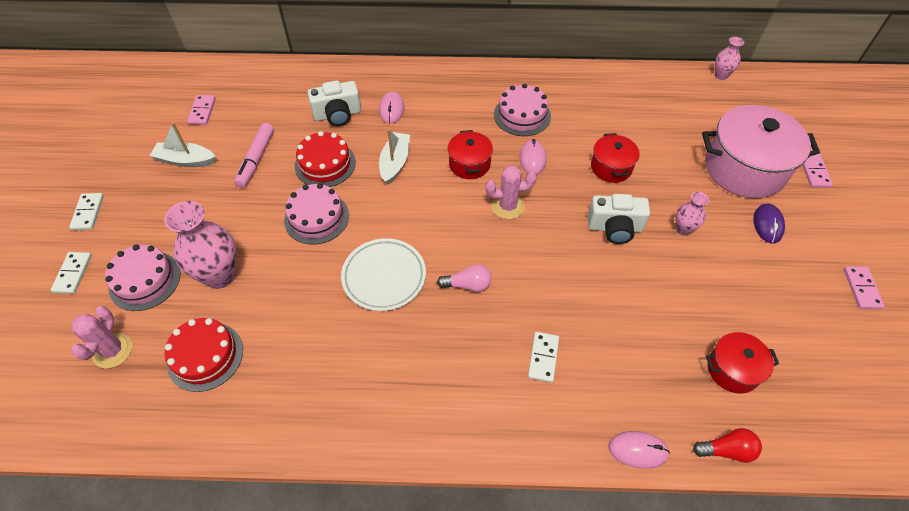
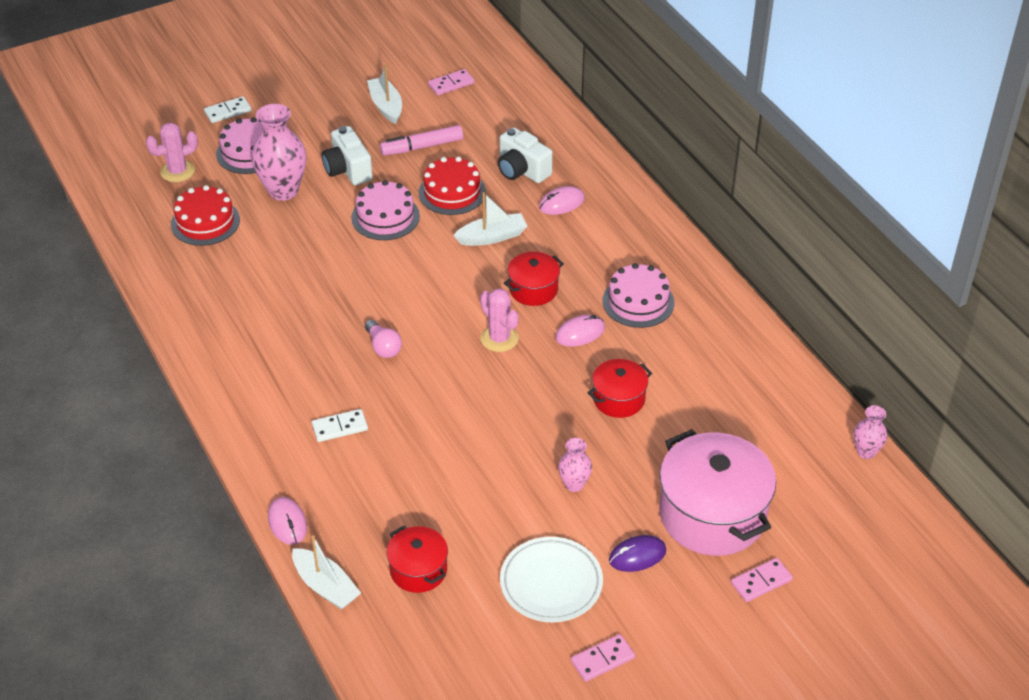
camera: 60 degrees right, 10 degrees down
(88, 213) = (289, 85): white domino -> none
(384, 277) = (353, 289): white plate -> white plate (551, 583)
(614, 228) = (533, 428): white camera -> white camera (348, 170)
(726, 450) = (326, 586): red light bulb -> white boat

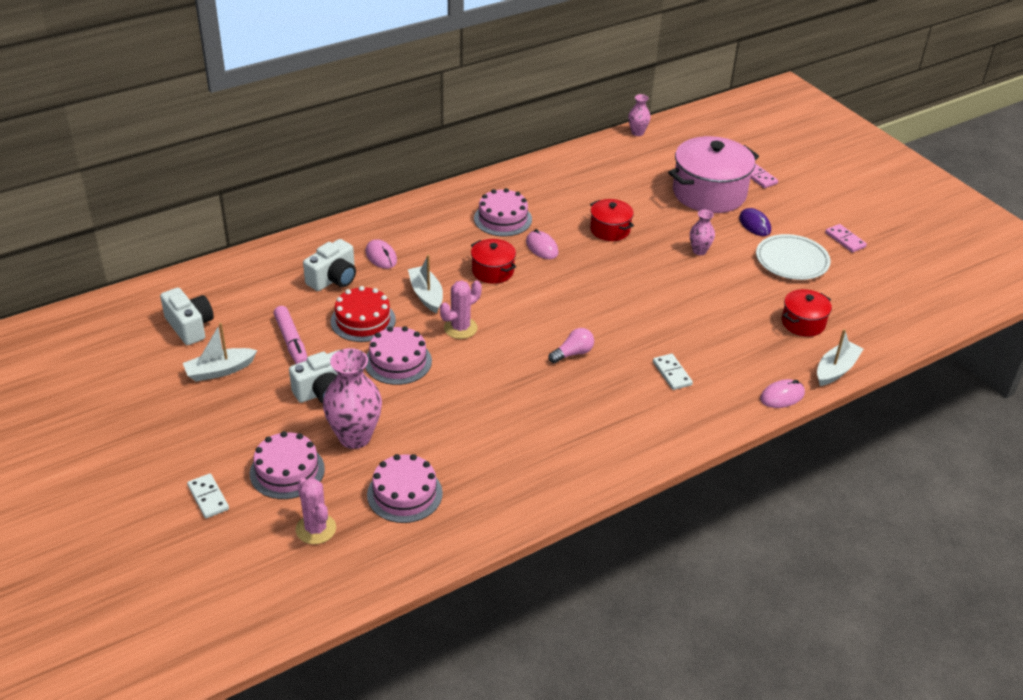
camera: 95 degrees left, 5 degrees down
(205, 222) = (404, 494): red cake -> pink cake
(451, 84) = (190, 326): pink domino -> white camera
(499, 338) = (553, 288): pink cactus -> pink cactus (460, 328)

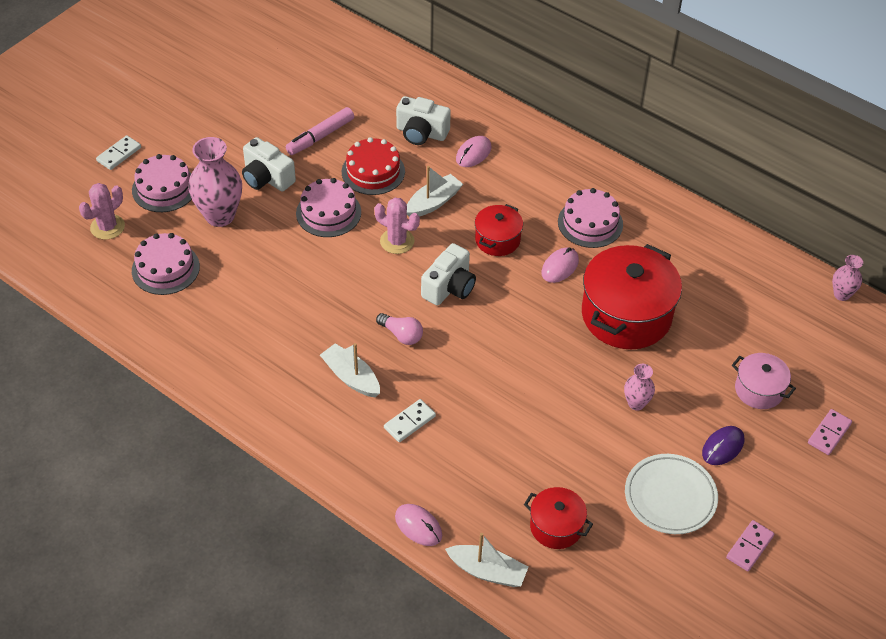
camera: 70 degrees right, 10 degrees up
(190, 326) = (310, 69): white camera -> white camera (449, 287)
(220, 370) = (264, 107): white boat -> white boat (351, 377)
(610, 230) = (626, 315): red pot -> red pot, size x1.92
(709, 193) = (759, 390): pink pot -> pink pot, size x0.52

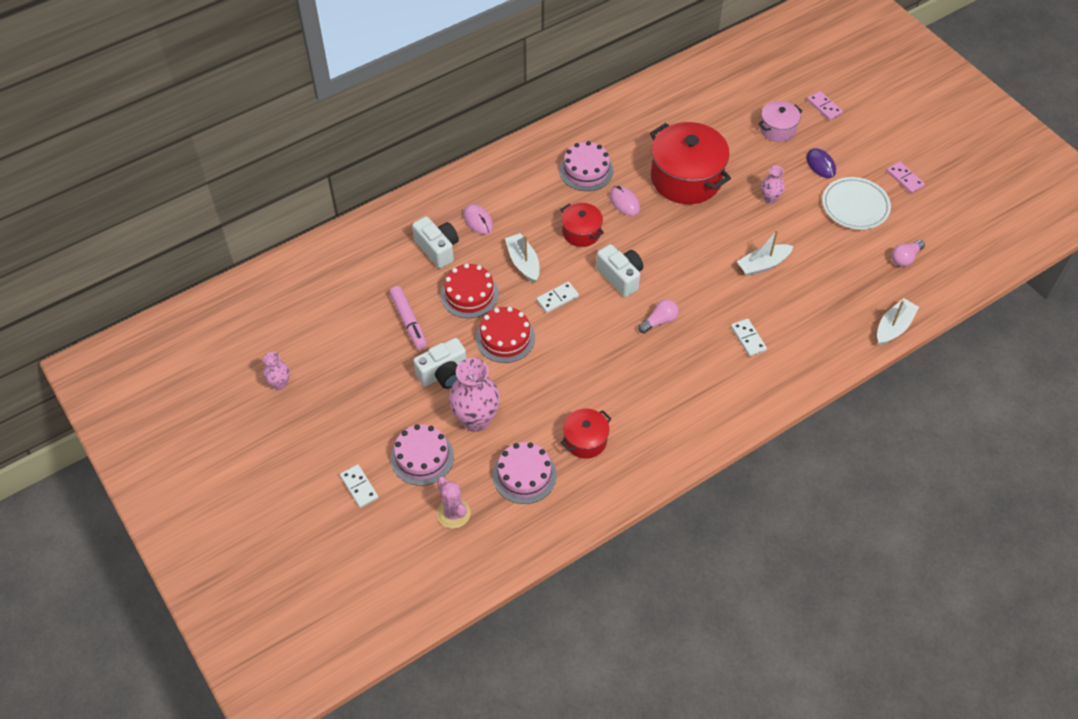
camera: 70 degrees left, 5 degrees up
(328, 213) = (505, 338): pink cake -> red cake
(351, 377) = (692, 365): white boat -> white boat (763, 264)
(397, 241) = (557, 298): pink cactus -> white domino
(418, 526) = (845, 358): pink mouse -> none
(421, 133) = (437, 249): white camera -> white camera turned 75 degrees counterclockwise
(556, 526) = (865, 277): red pot -> red pot (585, 440)
(608, 568) = (905, 258): none -> pink light bulb
(841, 294) = (707, 57): pink vase -> pink vase (279, 384)

